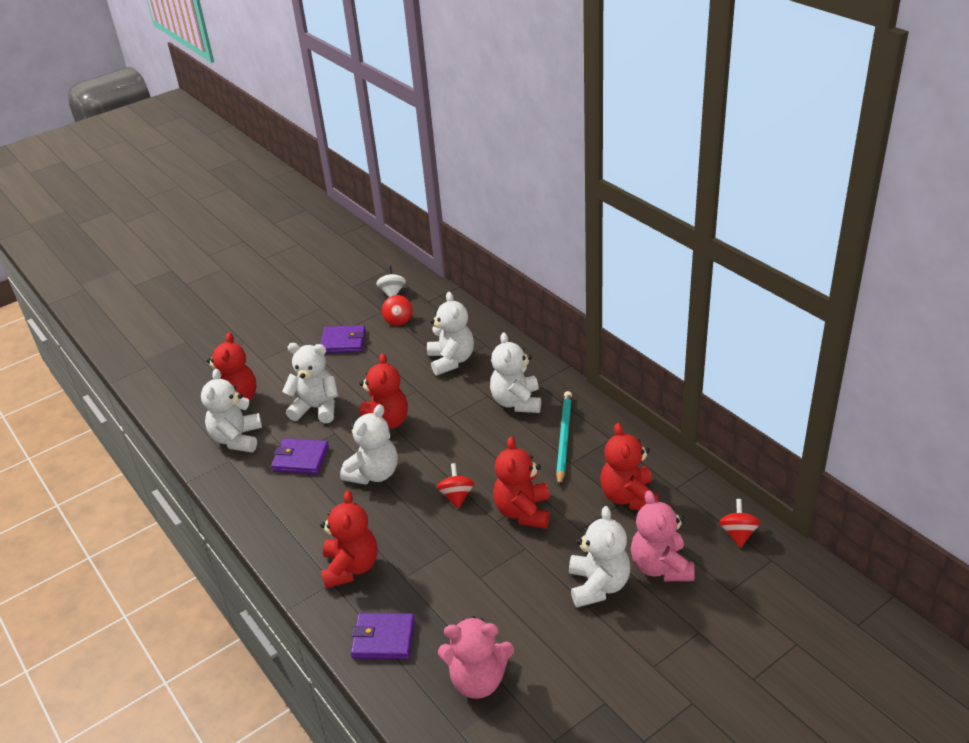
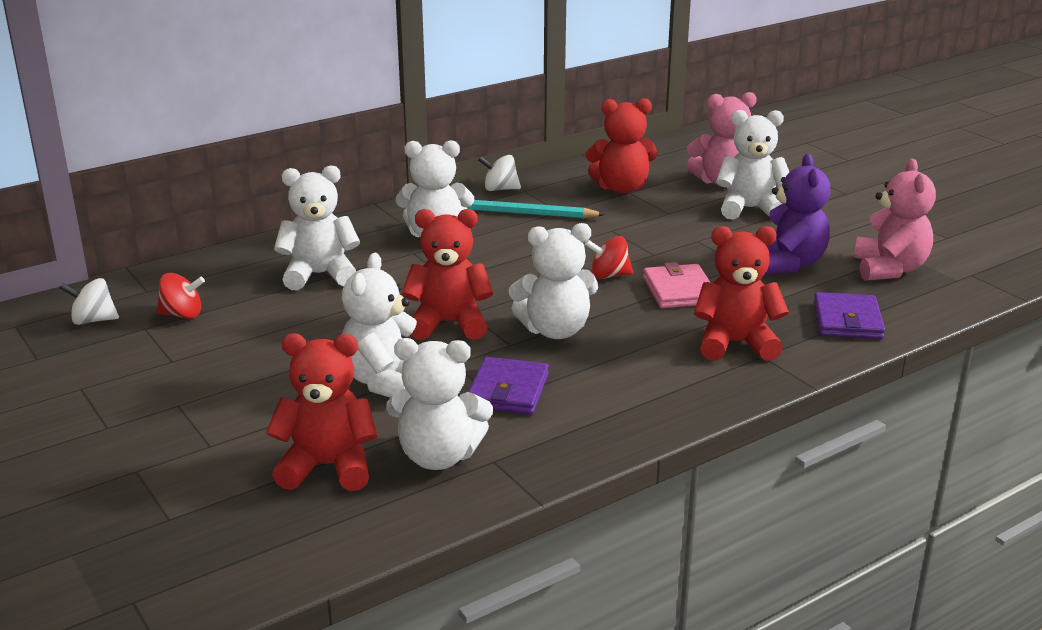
camera: 90 degrees left, 10 degrees down
(343, 342) = (210, 362): purple wallet -> none
(374, 474) = (555, 330): white teddy bear -> white teddy bear turned 135 degrees clockwise
(433, 536) = (679, 290): none -> pink wallet
(484, 607) = (788, 263): none -> purple teddy bear
(523, 512) = (639, 239): red teddy bear -> none
(610, 425) = (500, 189): none -> white spinning top
(738, 534) = (677, 149): red spinning top -> none

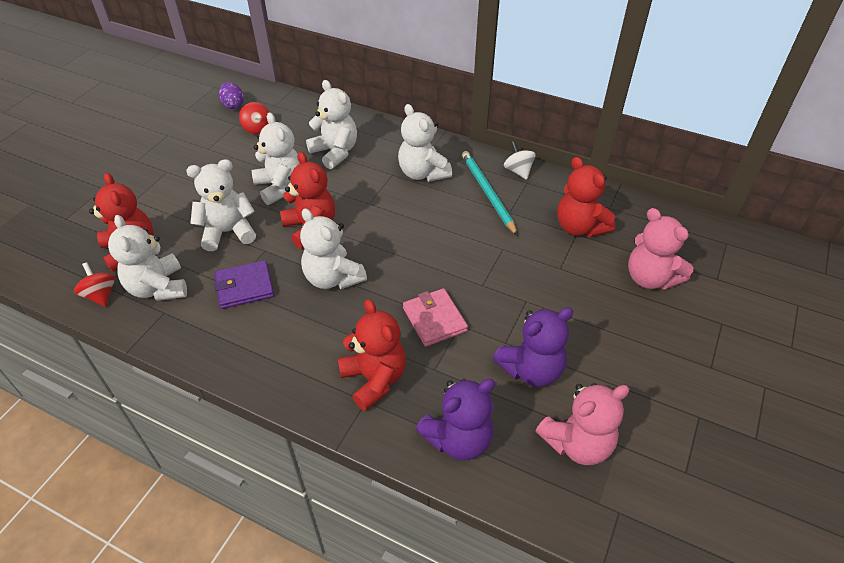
camera: 60 degrees right, 20 degrees up
(93, 320) = (233, 105): white spinning top -> purple egg
(609, 275) = (429, 274): red spinning top -> red spinning top (100, 295)
(679, 290) = (434, 319): pink wallet -> pink wallet turned 75 degrees counterclockwise
(750, 209) = (613, 313): white teddy bear -> white teddy bear (280, 187)
(847, 320) = (458, 439): purple wallet -> purple teddy bear

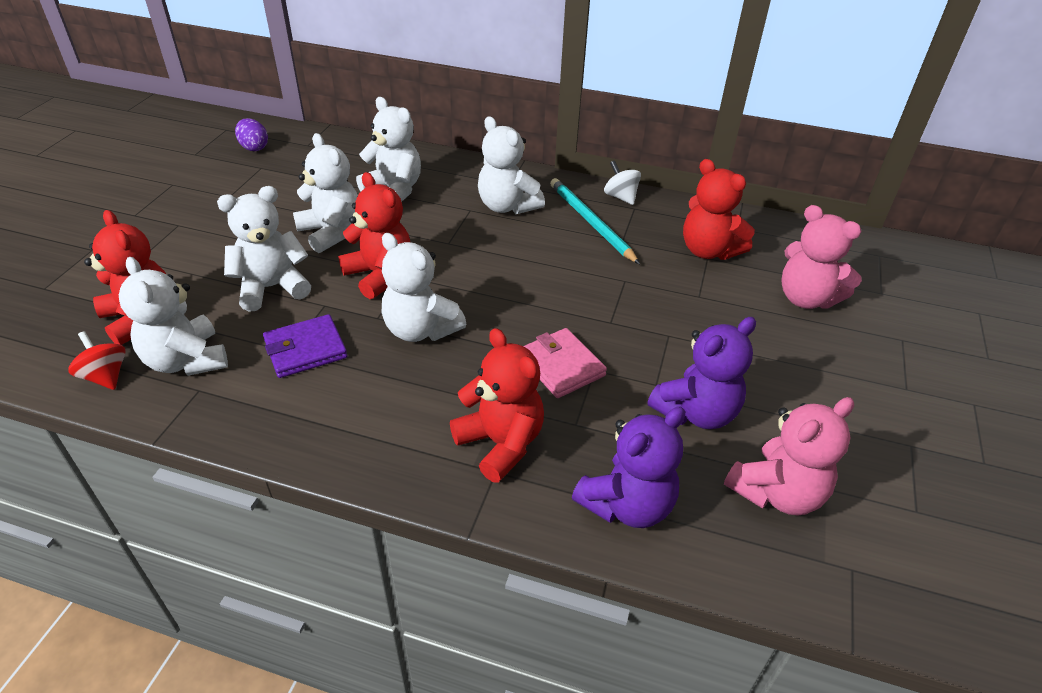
camera: 10 degrees left, 5 degrees down
(257, 128) = (289, 171): red spinning top -> none

